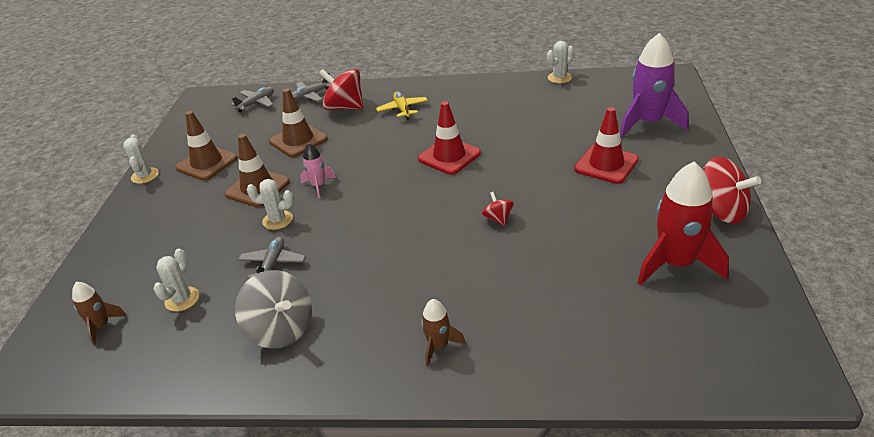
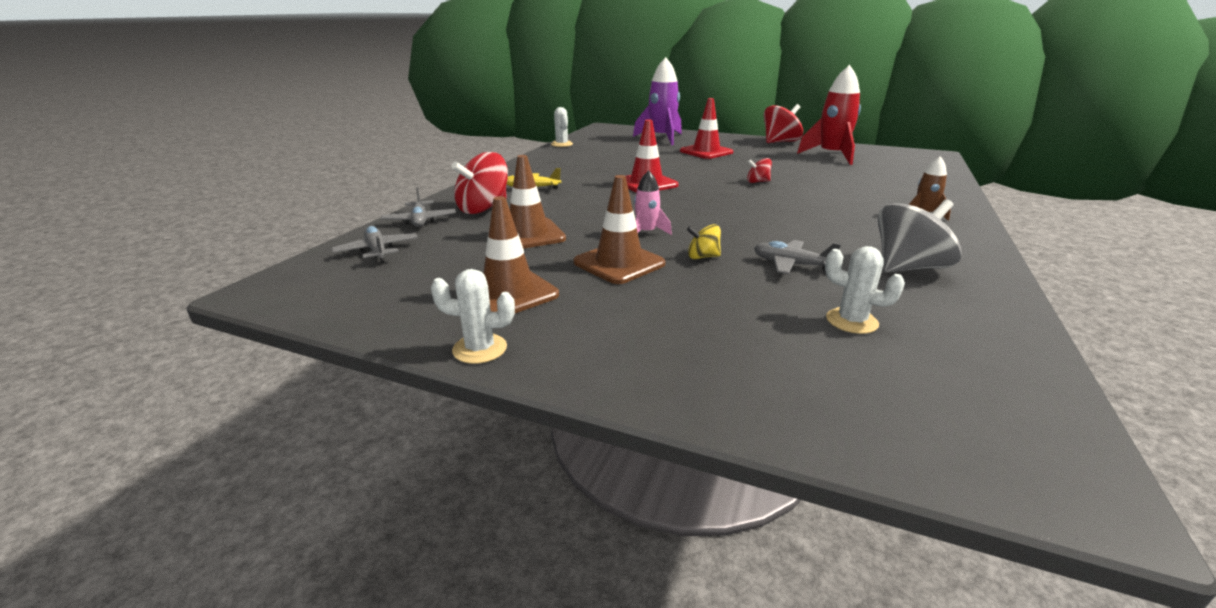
camera: 75 degrees left, 10 degrees down
(101, 326) = (914, 390): brown rocket -> none
(277, 220) = (702, 257): white cactus -> yellow spinning top

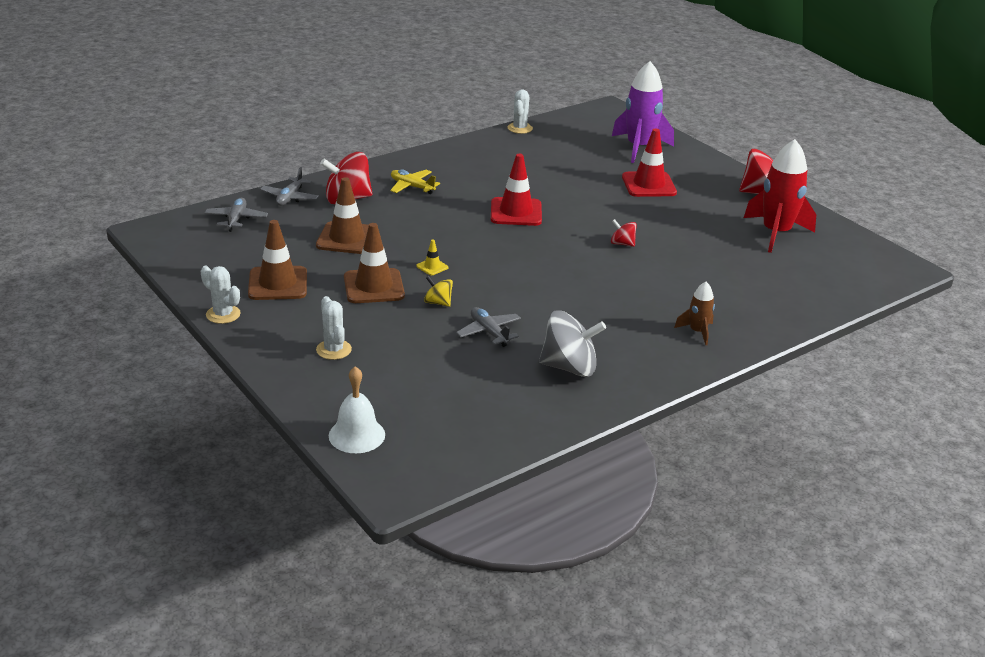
camera: 30 degrees right, 5 degrees up
(646, 233) = (432, 267): pink rocket -> yellow traffic cone
(851, 321) = (450, 383): white cactus -> white cactus (333, 350)
(888, 431) = (357, 435): none -> white bell

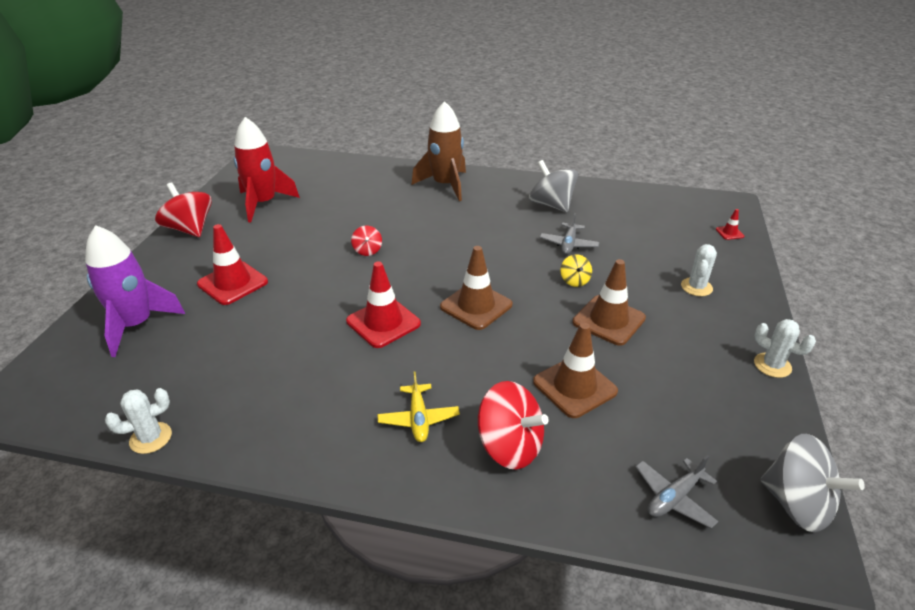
camera: 130 degrees left, 5 degrees up
(165, 246) = (796, 504): none -> grey spinning top
(223, 314) = (772, 365): white cactus -> white cactus turned 45 degrees counterclockwise
(278, 284) = (694, 370): brown traffic cone -> brown traffic cone (476, 306)
(290, 198) = (573, 496): grey plane -> none
(357, 435) = (729, 233): white bell -> red traffic cone
(432, 267) = (537, 311): yellow traffic cone -> none
(697, 332) = (445, 185): brown rocket -> brown rocket, size x1.99

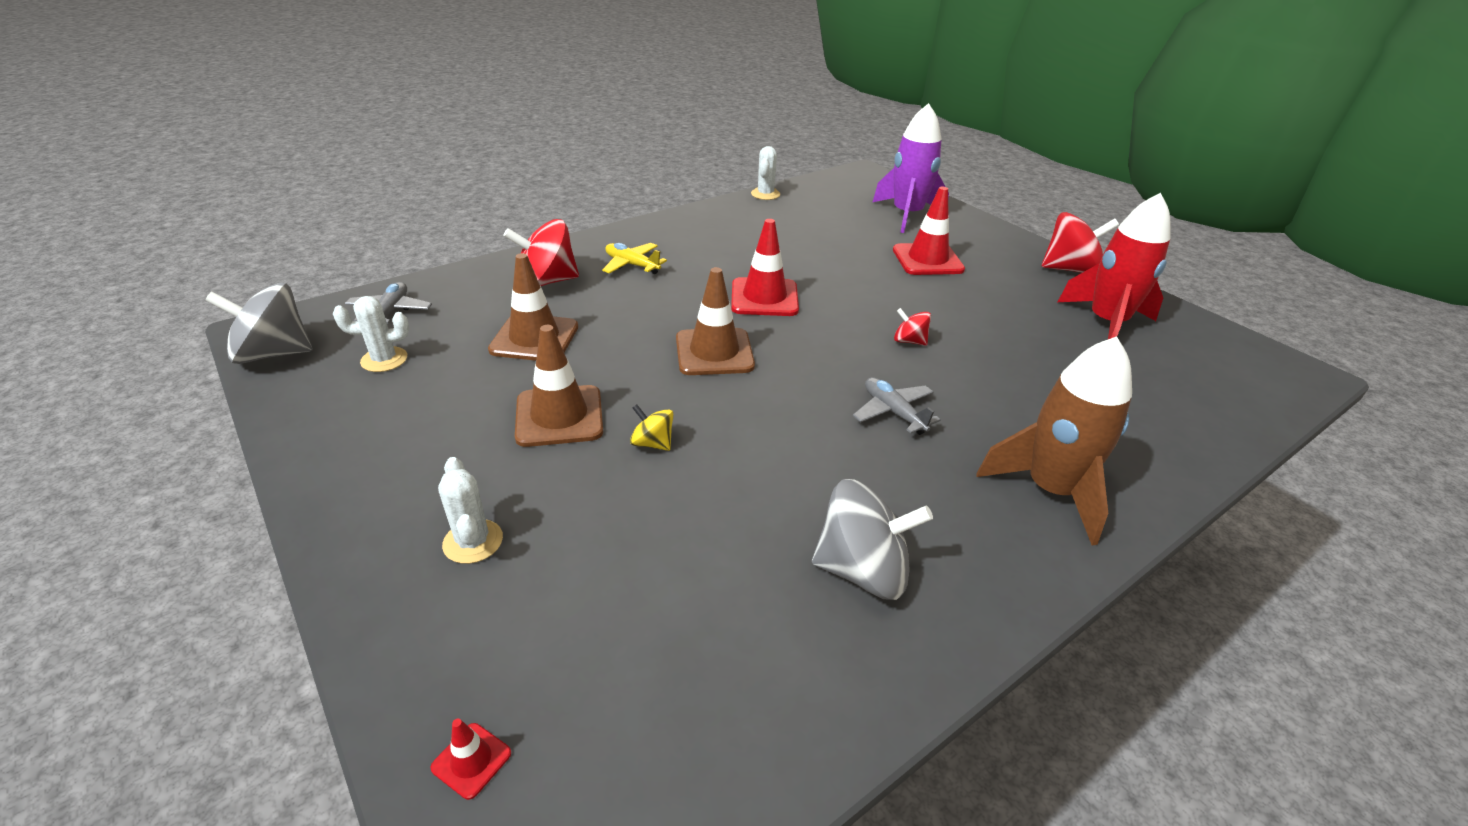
camera: 130 degrees right, 0 degrees up
(568, 244) = (729, 498): grey plane -> grey plane (893, 412)
(772, 365) = (313, 472): white cactus -> white cactus (384, 360)

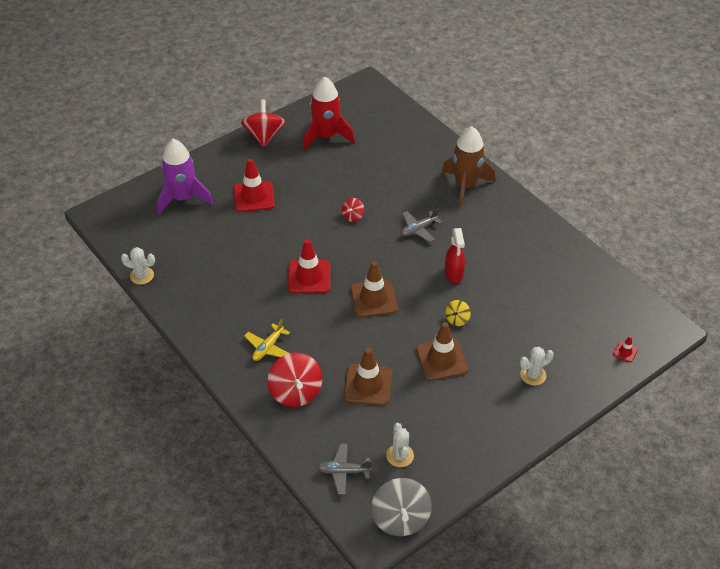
camera: 90 degrees left, 10 degrees up
(774, 449) = (453, 274): none -> red spray bottle
(862, 570) = (522, 248): grey spinning top -> none

